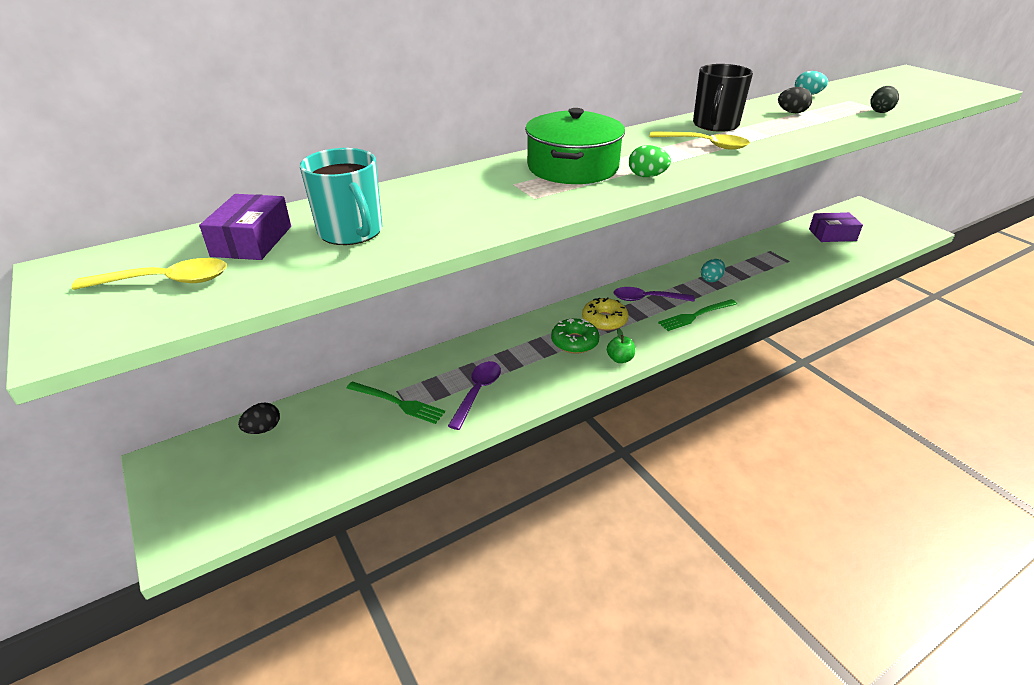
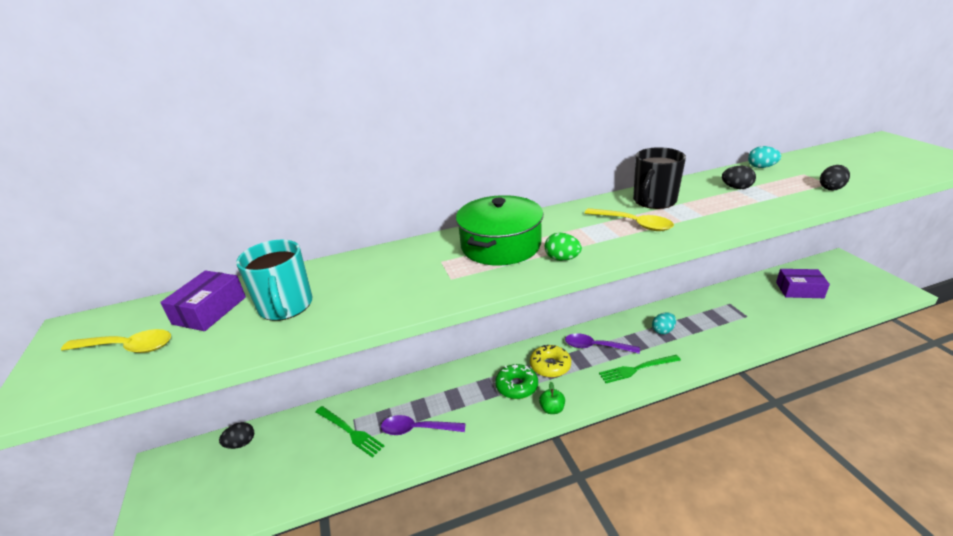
camera: 15 degrees right, 5 degrees down
(477, 392) = (417, 429): purple spoon -> purple spoon turned 120 degrees counterclockwise

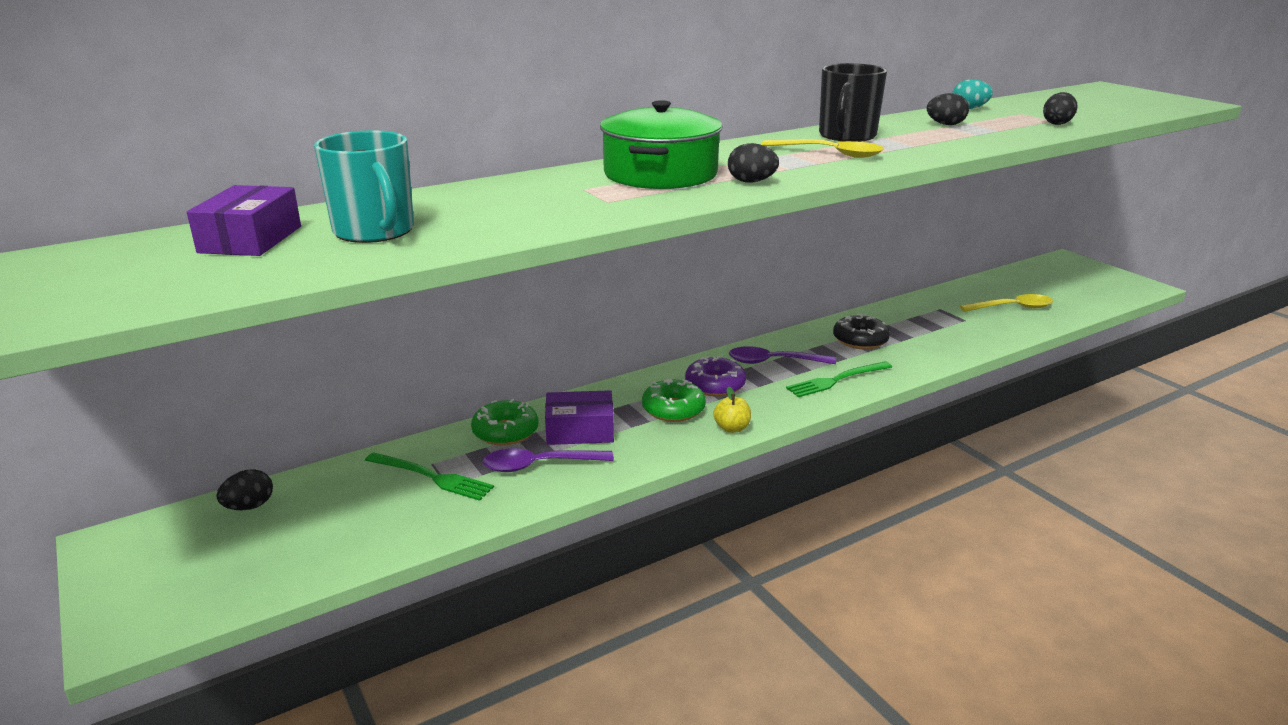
camera: 15 degrees left, 5 degrees down
(127, 347) = (139, 274): yellow spoon -> yellow spoon (1012, 308)
(405, 395) = (505, 432): none -> green donut
(550, 366) = (715, 385): yellow donut -> purple donut
(552, 409) = (732, 428): green apple -> yellow apple
(562, 259) = (751, 182): green egg -> black egg
(663, 331) = (860, 340): turquoise egg -> black donut
(799, 290) = (1024, 291): purple box -> purple box (580, 430)

